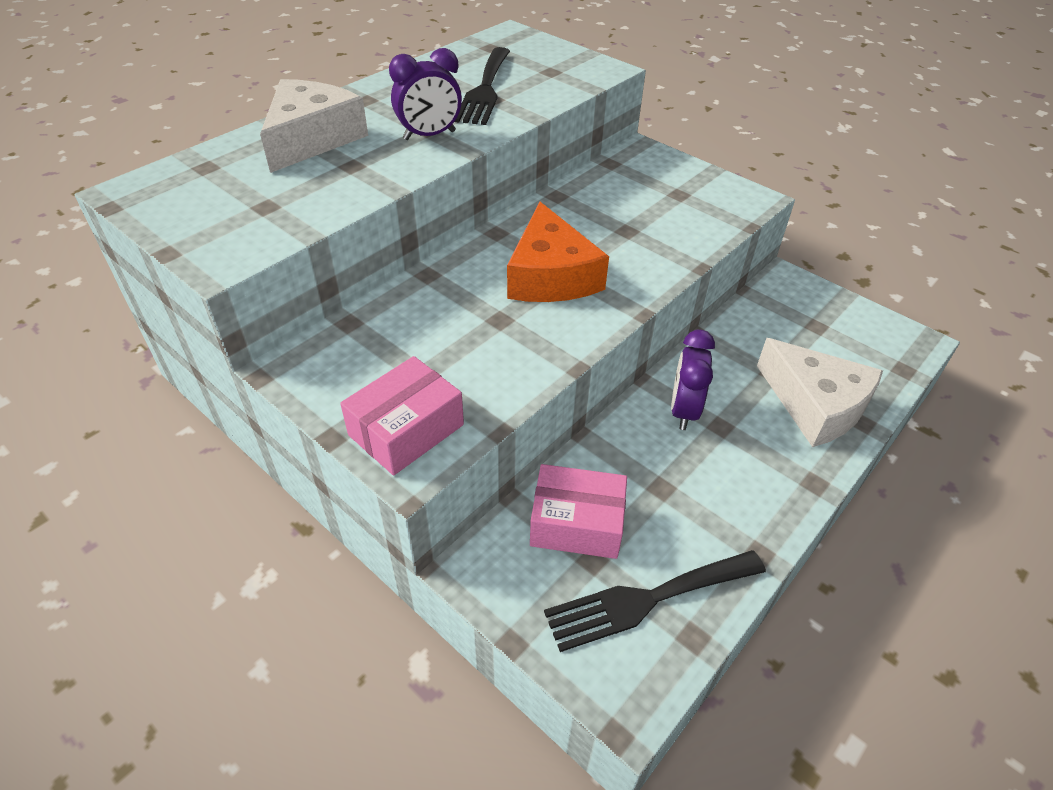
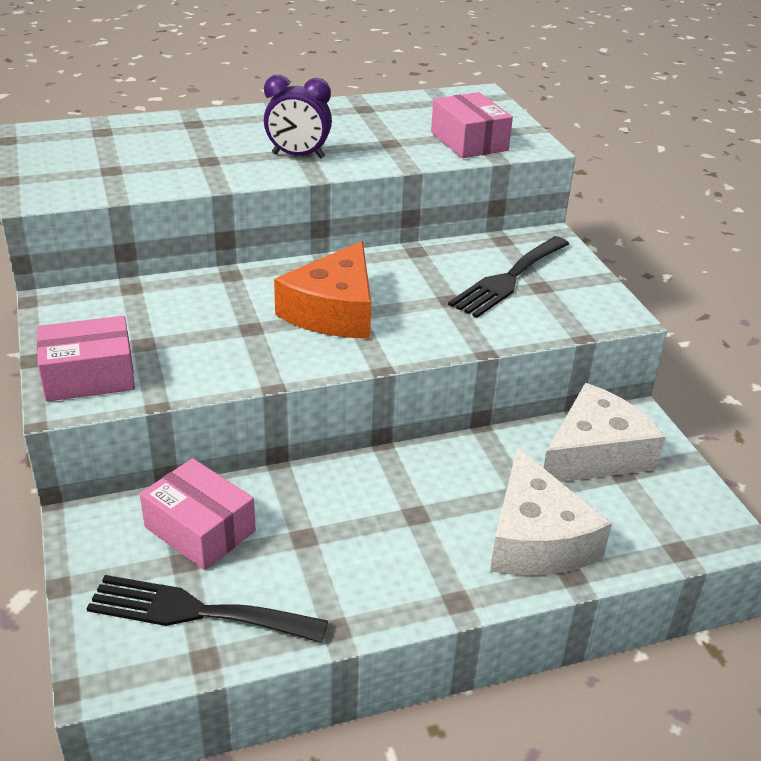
camera: 30 degrees right, 10 degrees down
(312, 138) = (202, 133): white cheese -> white cheese (595, 453)
(485, 89) = (393, 133): black fork -> black fork (508, 279)
(554, 79) = (469, 141): none -> pink box
(683, 410) = (393, 487): purple clock -> none

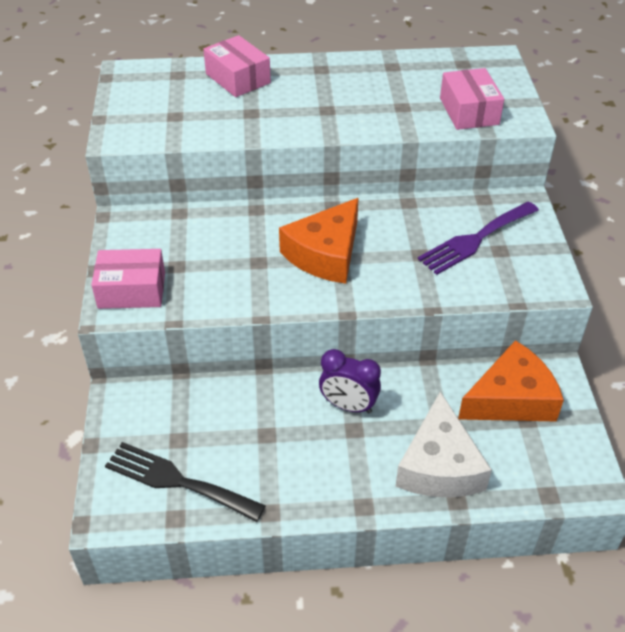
camera: 15 degrees right, 10 degrees up
(200, 529) = (195, 416): pink box -> pink box (238, 78)
(298, 156) = (322, 114): purple clock -> purple clock (348, 406)
(508, 279) = (475, 239): black fork -> purple fork
(595, 453) = (511, 398): white cheese -> orange cheese

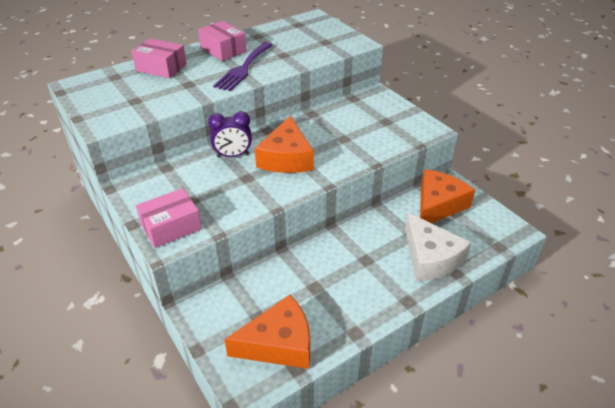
camera: 30 degrees left, 5 degrees down
(177, 481) = (279, 343): black fork -> orange cheese
(348, 406) = (351, 248): purple clock -> purple clock (233, 155)
(469, 111) = (324, 47): pink box -> pink box (223, 50)
(475, 239) = (367, 120): purple fork -> purple fork (243, 68)

